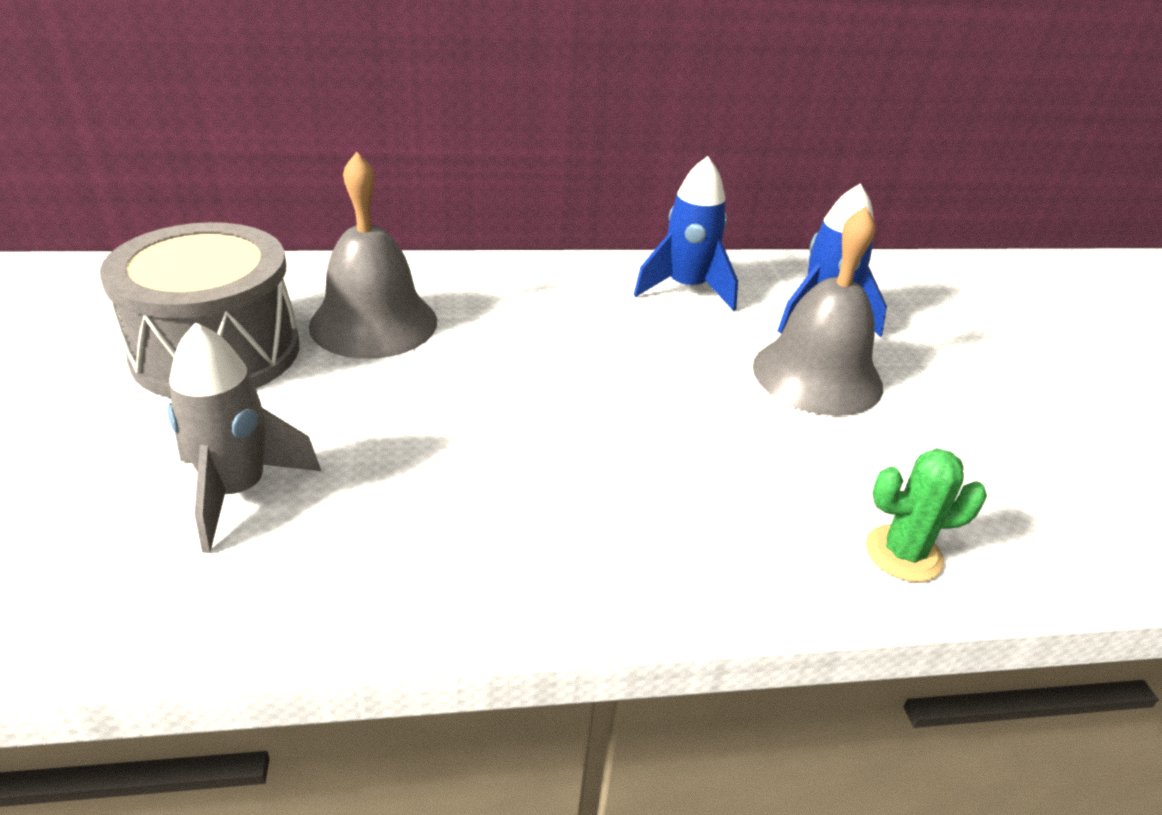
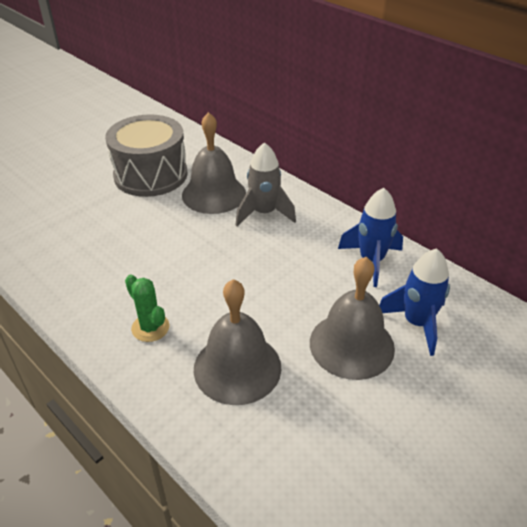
camera: 55 degrees right, 5 degrees up
(237, 491) = (83, 229): grey rocket -> grey rocket (264, 213)
(775, 483) = (237, 367): none -> grey bell
(903, 553) = (230, 437): green cactus -> green cactus (150, 327)

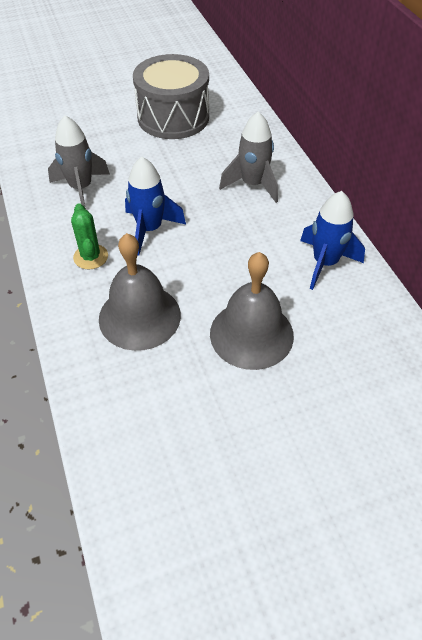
camera: 25 degrees right, 10 degrees up
(98, 265) = (81, 188): none -> grey rocket
(214, 194) = (218, 152): grey bell -> none
(416, 323) = (327, 337): blue rocket -> blue rocket (150, 229)

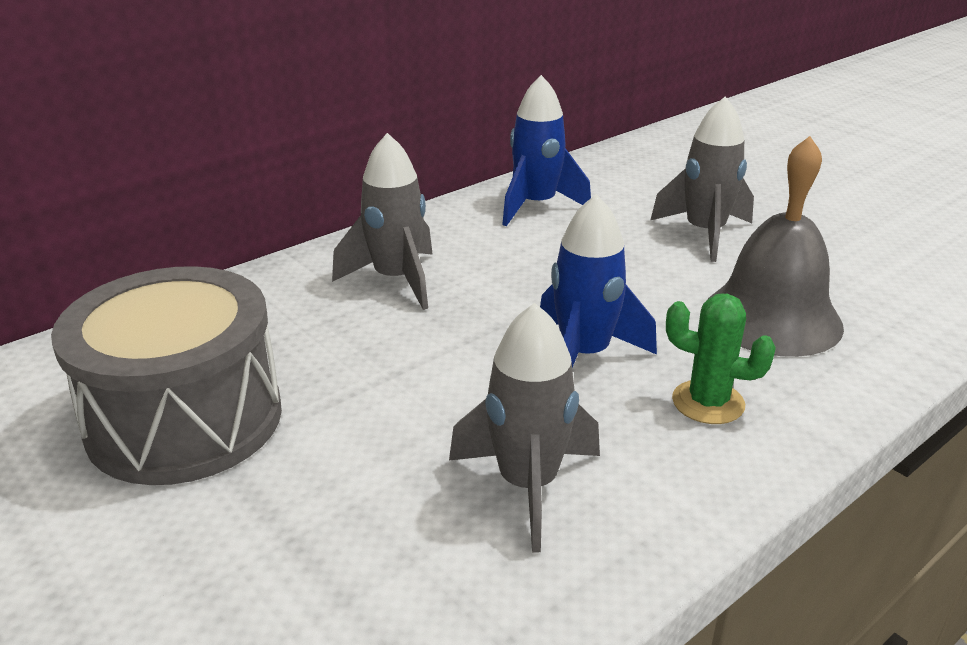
camera: 110 degrees left, 20 degrees down
(91, 257) = (708, 402): green cactus -> green cactus turned 60 degrees clockwise
(251, 334) = (704, 233): grey bell -> grey rocket

